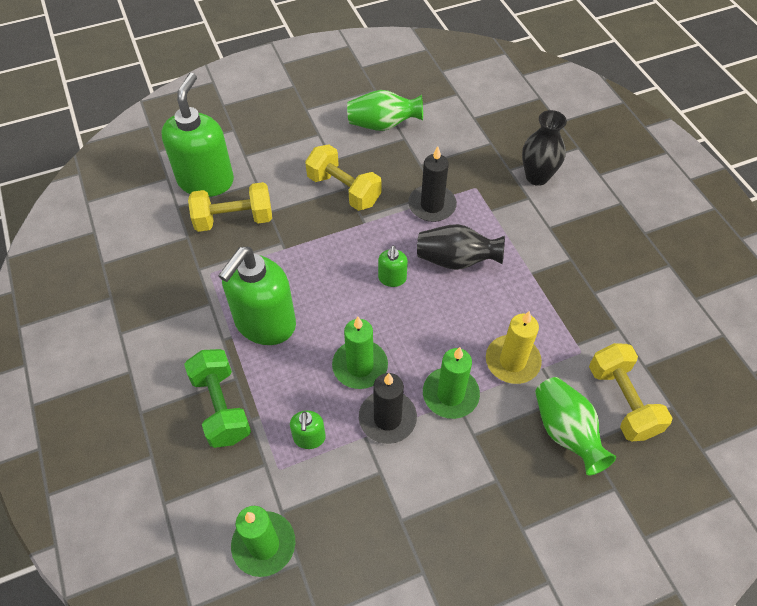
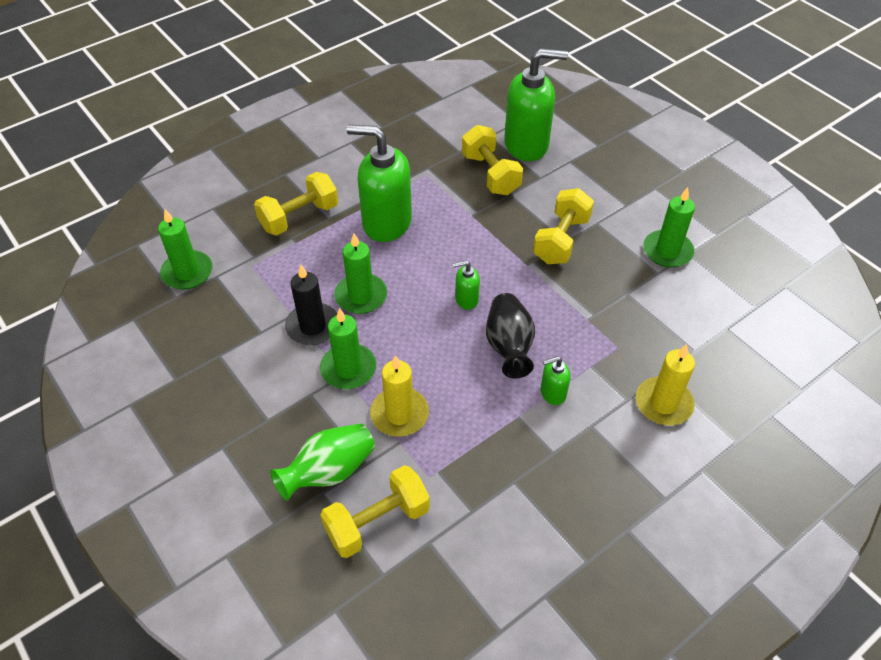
camera: 75 degrees right, 5 degrees down
(221, 407) = (299, 217): green dumbbell -> yellow dumbbell
(309, 438) = (283, 278): green soap dispenser -> green soap dispenser (552, 393)
(383, 125) = (667, 251): green vase -> green candle
(432, 205) = (573, 313): black candle -> none
(537, 177) = (663, 403): black vase -> yellow candle

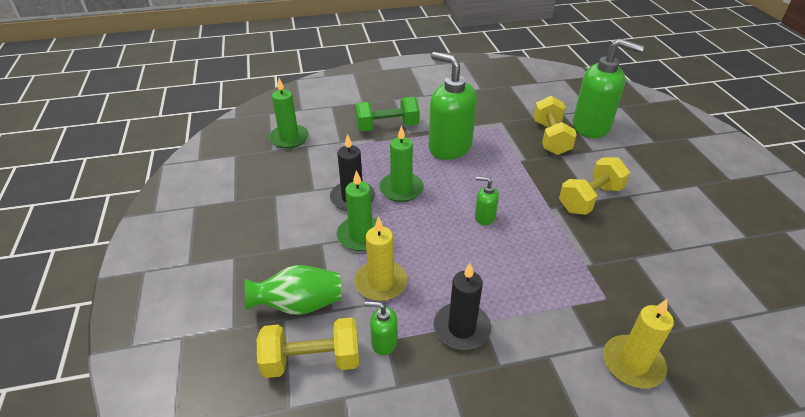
camera: 25 degrees right, 10 degrees down
(299, 217) = (387, 127): yellow dumbbell -> green dumbbell
(502, 430) = (461, 328): none -> black candle
(509, 346) = (503, 263): black vase -> none
(552, 393) = (524, 314): green soap dispenser -> green soap dispenser (384, 342)
(667, 251) = (690, 236): green candle -> none

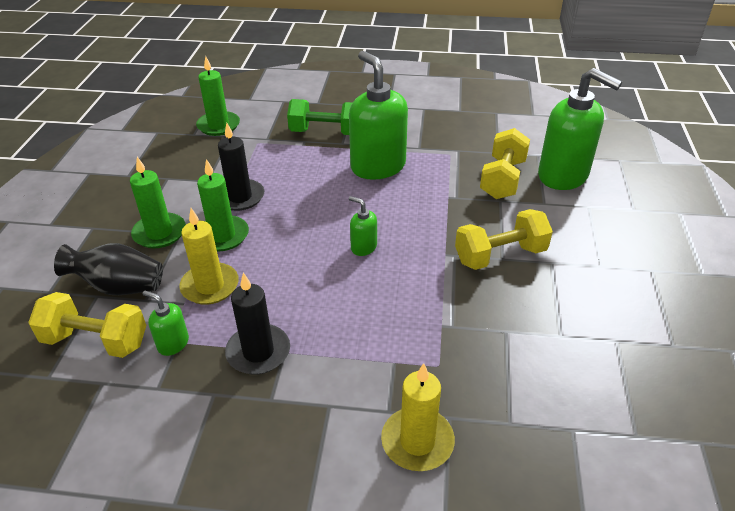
camera: 20 degrees right, 0 degrees up
(299, 305) = (119, 287): green vase -> black vase
(401, 189) = (295, 199): green candle -> green candle (159, 233)

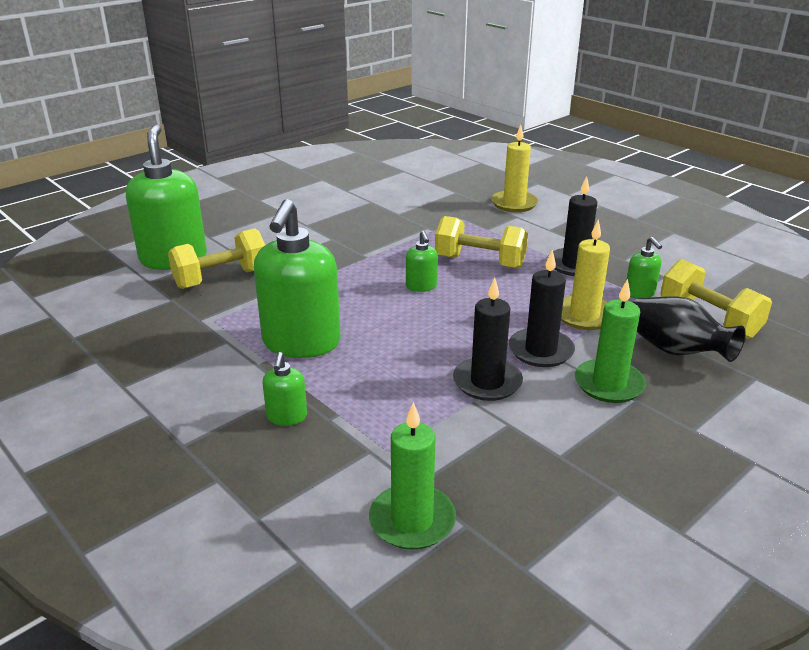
camera: 140 degrees left, 10 degrees down
(222, 236) = (540, 351): green candle -> black candle
(325, 132) = (287, 417): green dumbbell -> green soap dispenser
(500, 255) = (331, 240): yellow dumbbell -> yellow dumbbell (480, 262)

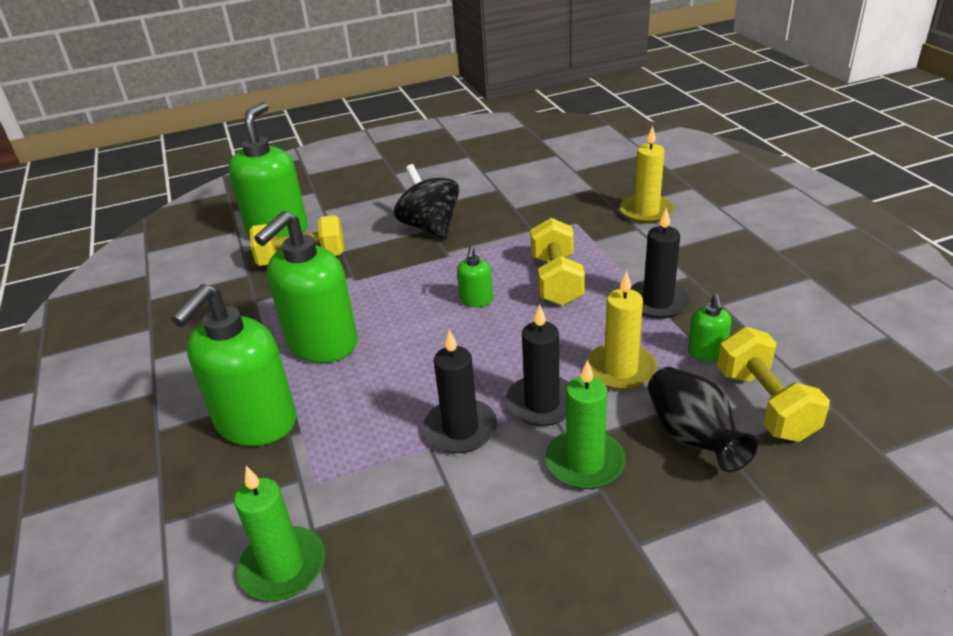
camera: 25 degrees right, 5 degrees up
(287, 417) = (256, 423): green soap dispenser -> green soap dispenser, size x2.23
(331, 237) = (430, 227): none -> black spinning top
(480, 262) = (556, 280): yellow dumbbell -> yellow dumbbell turned 45 degrees clockwise

